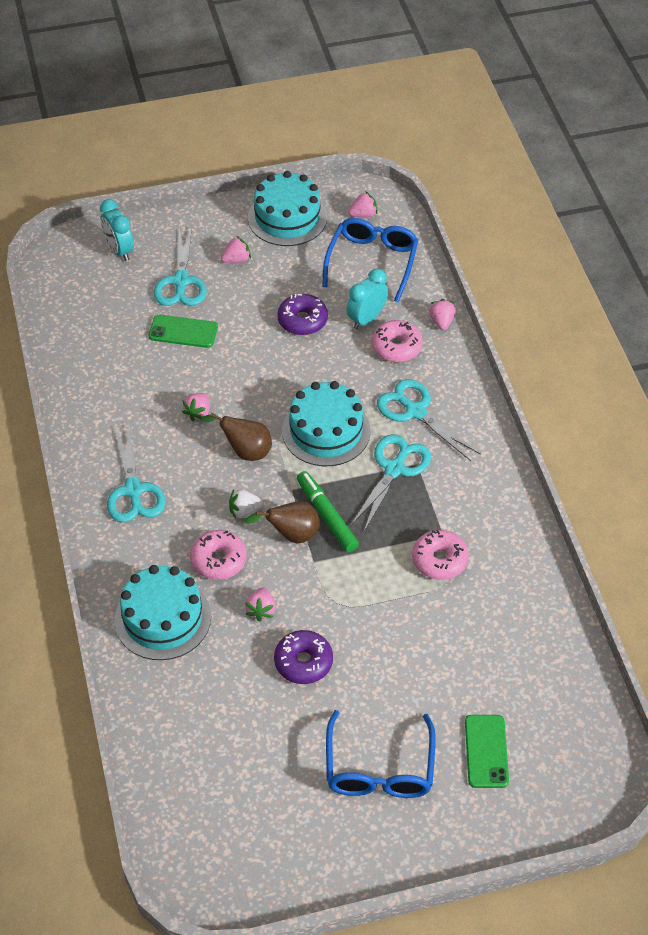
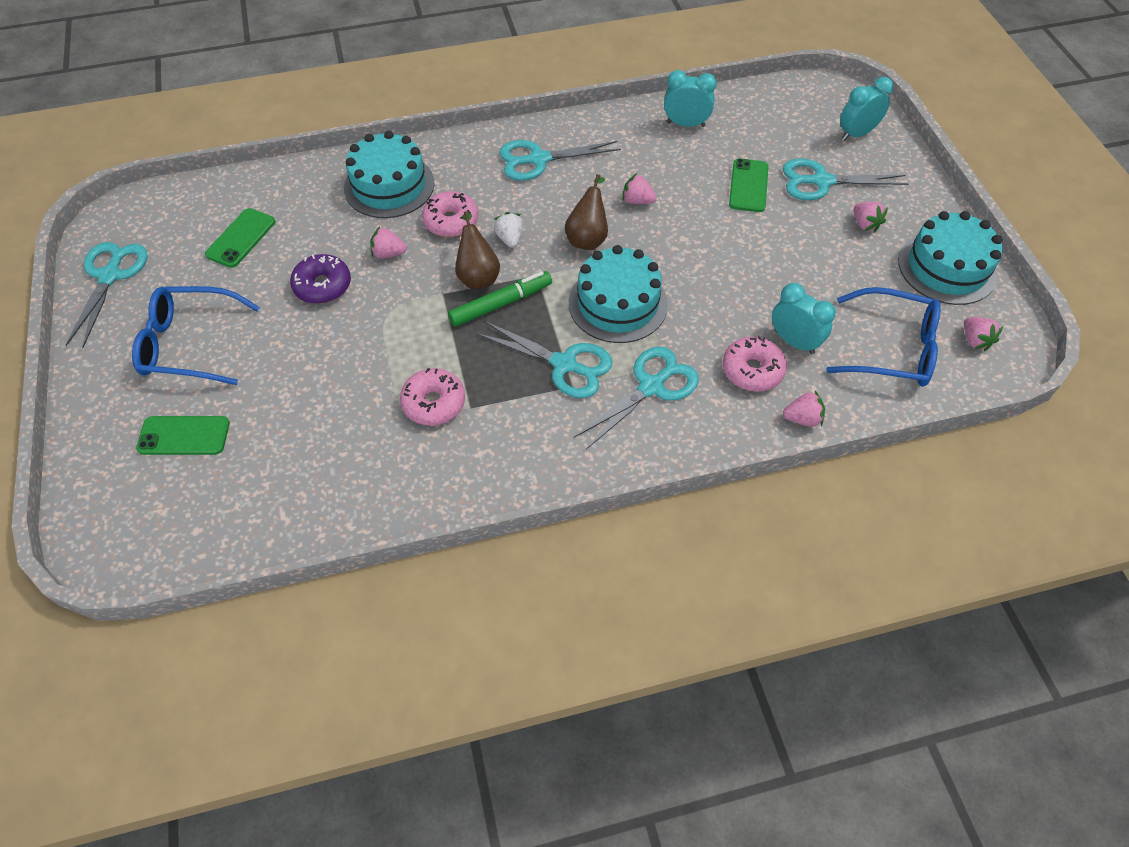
camera: 90 degrees right, 5 degrees up
(91, 371) = (685, 124): none -> turquoise clock
(235, 747) = (241, 238): none -> green phone
(287, 867) = (110, 276): none -> turquoise scissors
(302, 320) = (781, 282): purple donut -> none

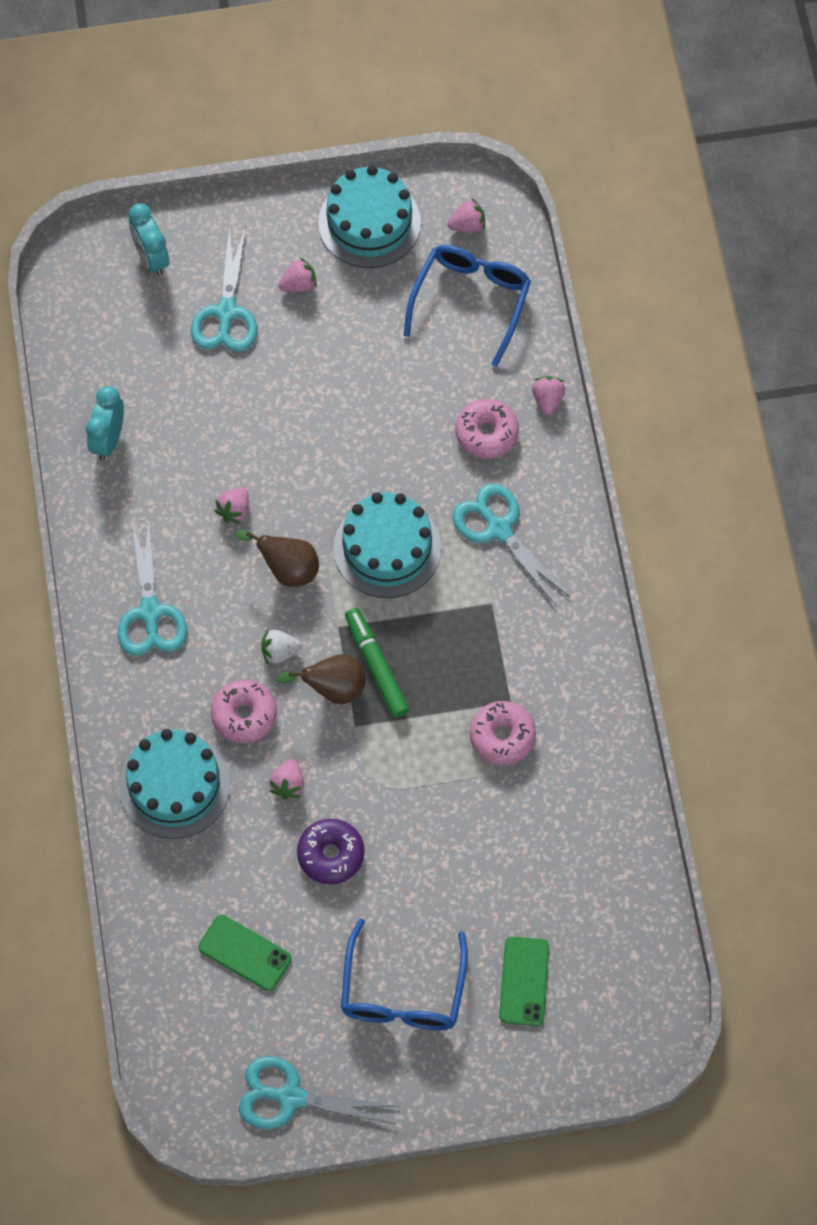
camera: 85 degrees left, 10 degrees up
(564, 364) = (464, 608): turquoise scissors -> none
(748, 186) = (224, 389): green phone -> none
(794, 341) = (454, 388): turquoise clock -> none

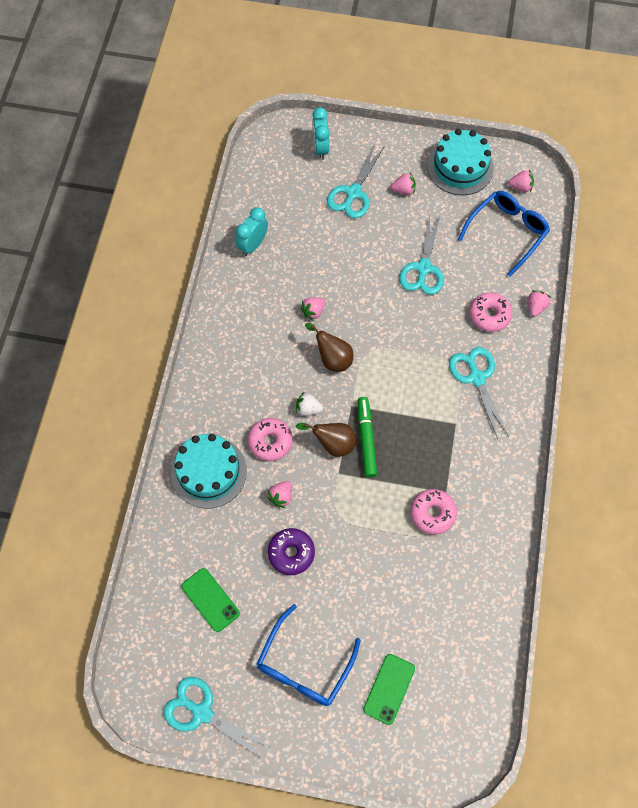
camera: 20 degrees right, 0 degrees up
(150, 612) = (237, 357): turquoise scissors -> turquoise scissors (423, 268)
(387, 548) = (400, 366): turquoise cake -> none

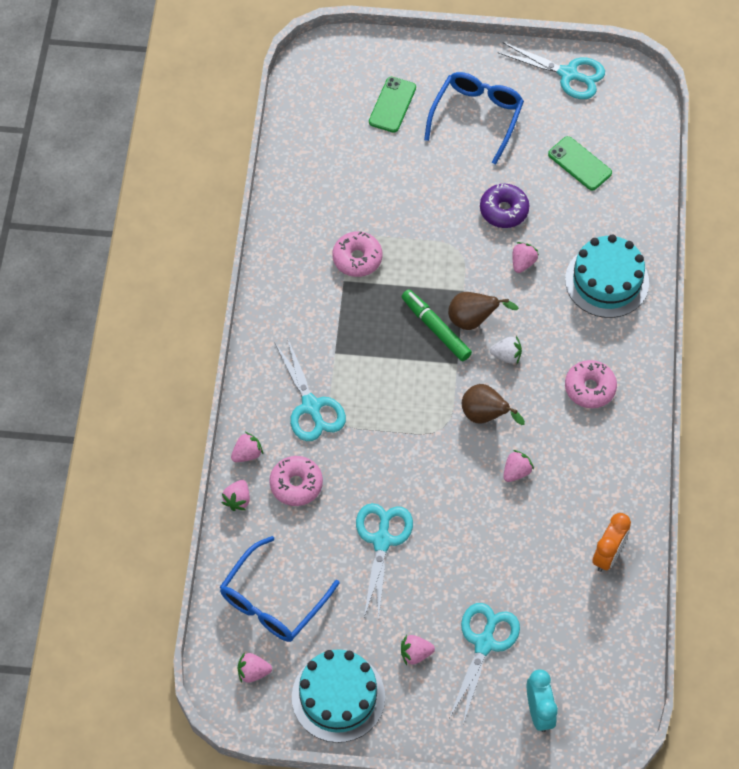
camera: 175 degrees right, 5 degrees down
(253, 245) = (608, 555): turquoise clock -> orange clock
(270, 442) = (544, 317): pink donut -> pink donut (589, 388)
(366, 439) = (436, 328): green marker -> green marker turned 150 degrees clockwise
(529, 343) = (247, 454): none -> pink strawberry

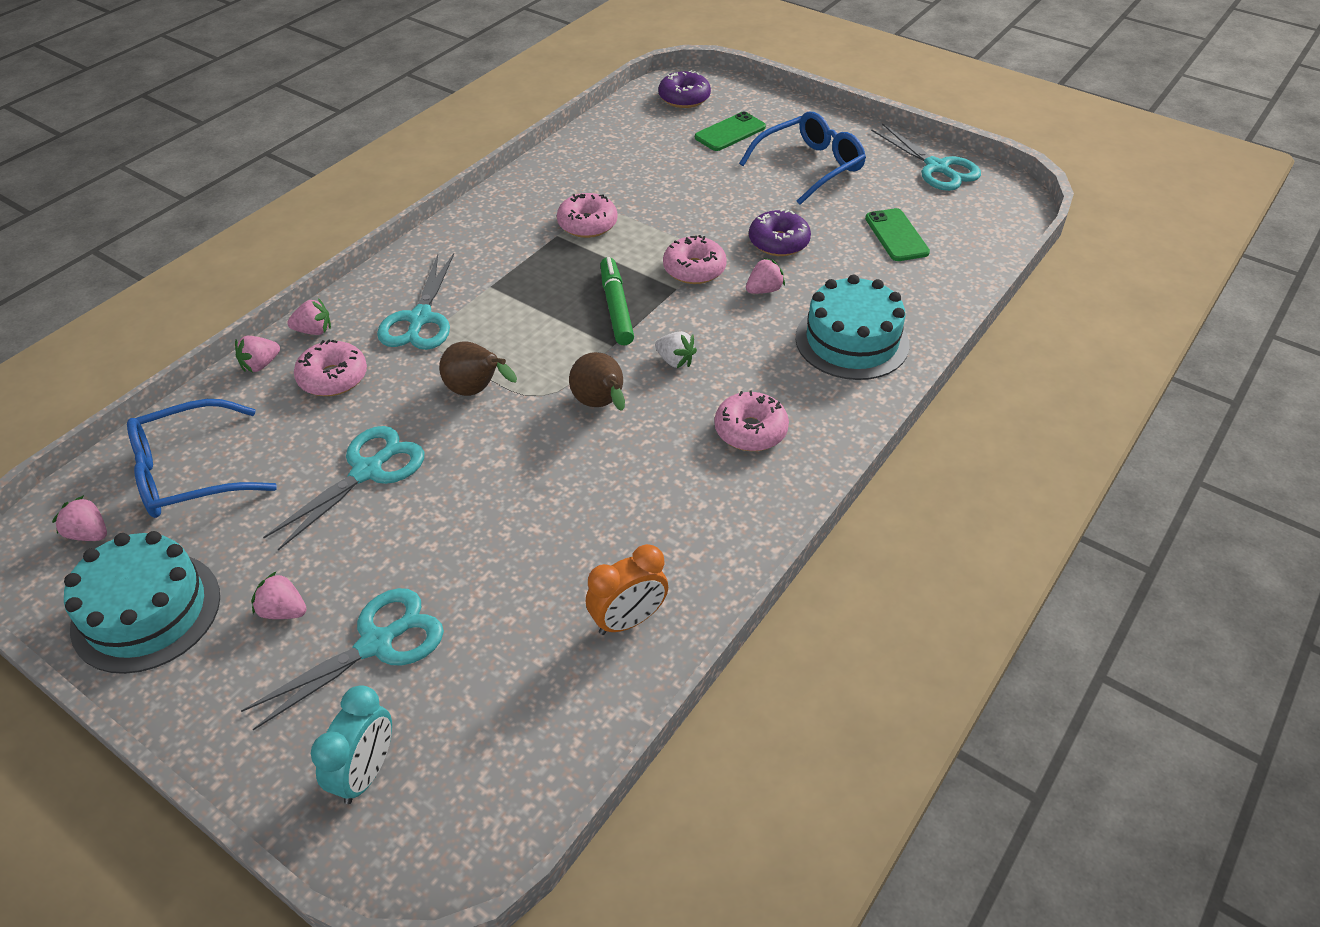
camera: 30 degrees right, 15 degrees down
(328, 79) = (684, 98): none -> purple donut
(463, 266) = (694, 269): none -> pink donut
(473, 320) = (664, 316): brown pear -> brown pear (476, 391)
(516, 472) = (588, 474): pink strawberry -> none

